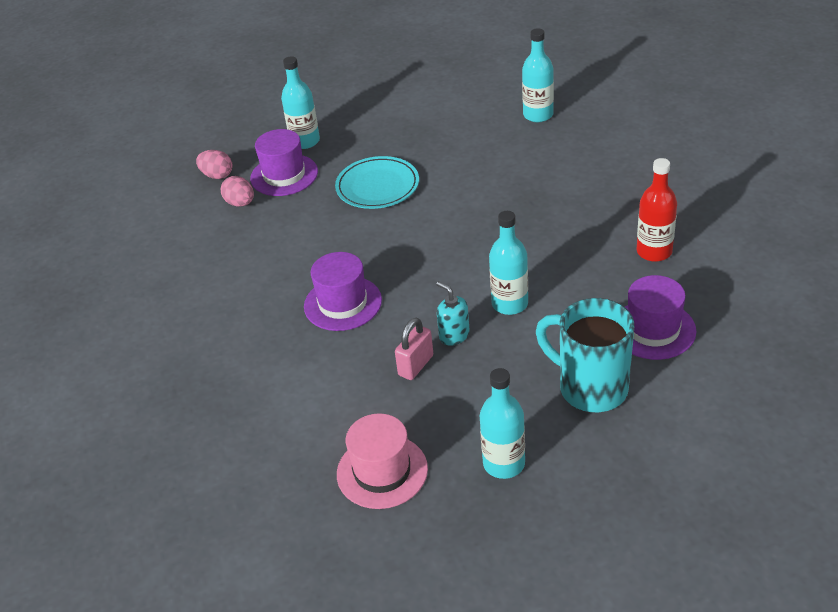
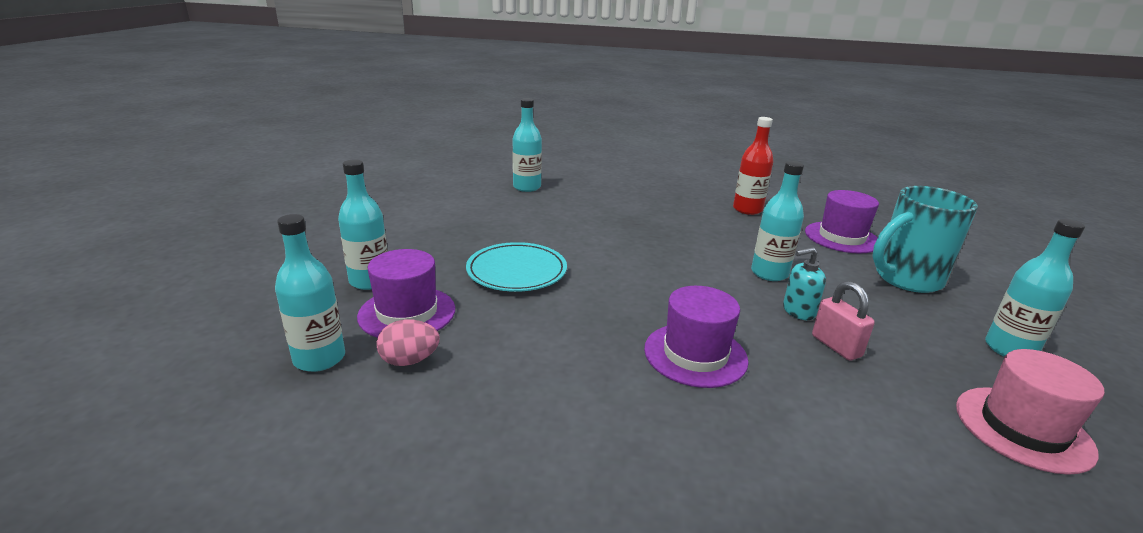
camera: 65 degrees left, 15 degrees down
(217, 175) = (319, 358): pink egg -> turquoise bottle

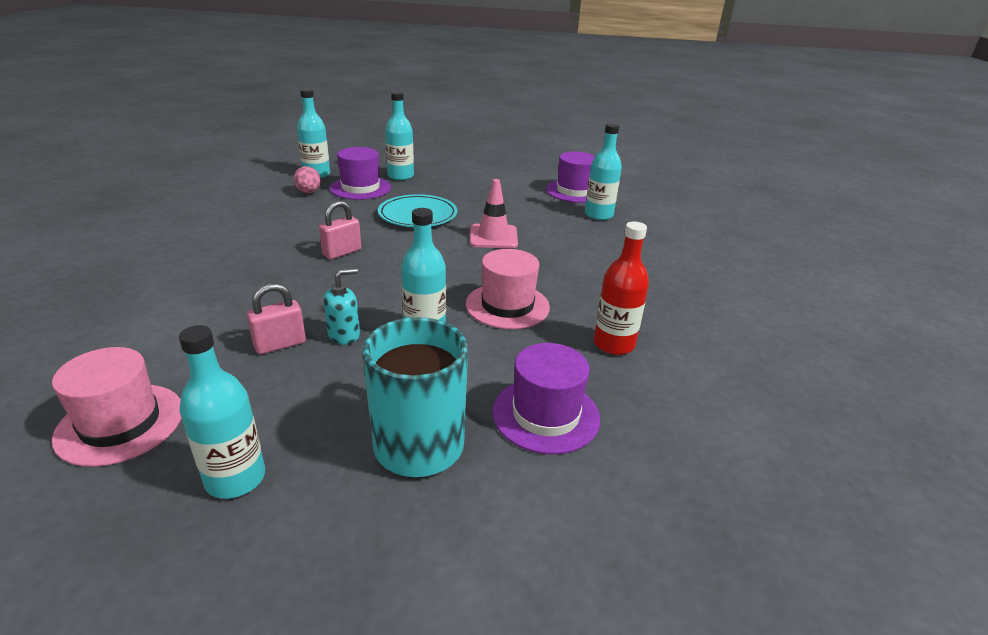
camera: 85 degrees right, 5 degrees up
(577, 234) = (493, 237): none -> pink traffic cone
(627, 319) = (342, 252): none -> pink padlock
(695, 354) = (288, 275): purple hat -> purple hat (574, 191)
(711, 238) = (507, 305): none -> pink hat
(798, 311) = (344, 335): turquoise soap dispenser -> turquoise soap dispenser turned 75 degrees clockwise

